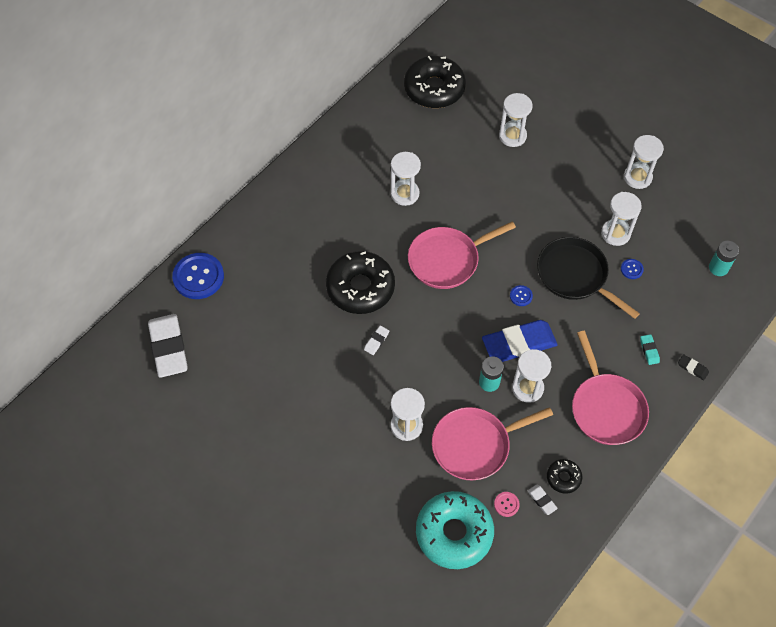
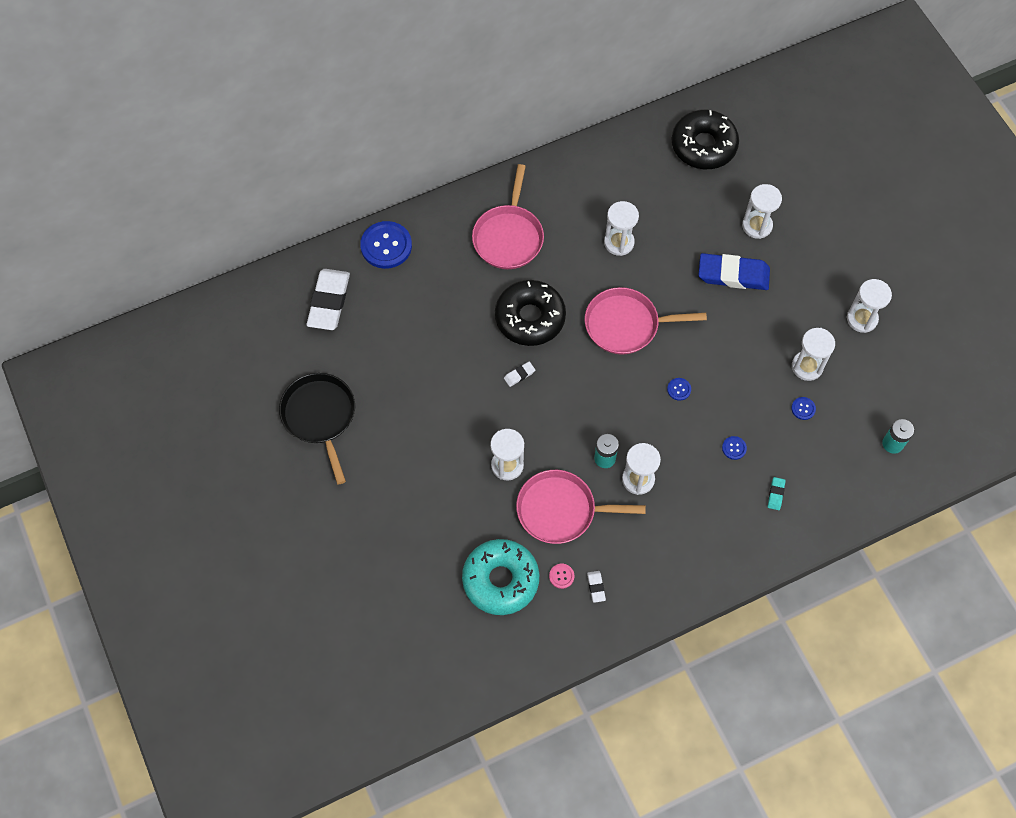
camera: 25 degrees right, 5 degrees up
(519, 344) = (652, 434): blue eraser -> blue eraser (733, 274)
(563, 478) = (627, 576): black donut -> none
(574, 275) = (743, 391): black pan -> black pan (320, 416)
(593, 326) = (734, 448): none -> blue button
(606, 408) = (703, 530): pink pan -> pink pan (508, 237)
(692, 368) = (809, 529): black eraser -> none

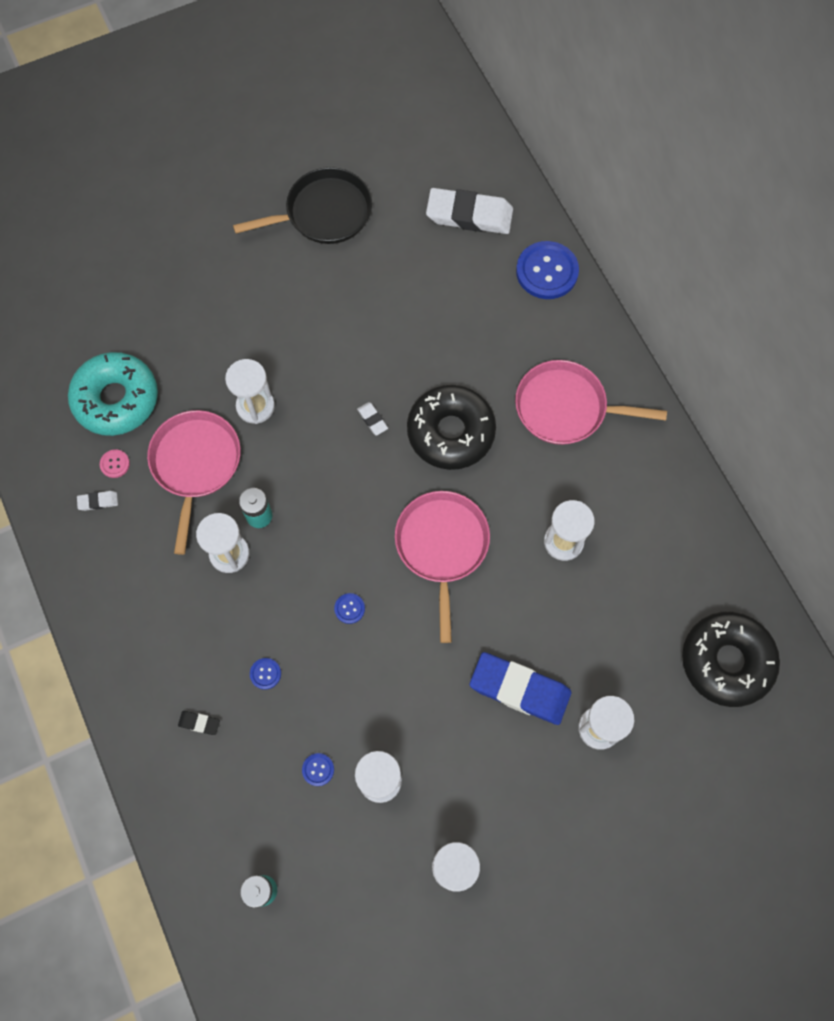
camera: 90 degrees right, 5 degrees up
(733, 274) = (519, 689): blue eraser -> blue eraser turned 75 degrees counterclockwise
(776, 494) = (199, 723): turquoise eraser -> black eraser

